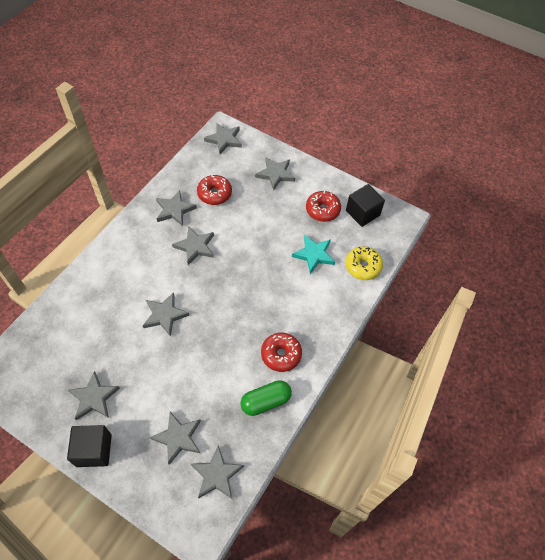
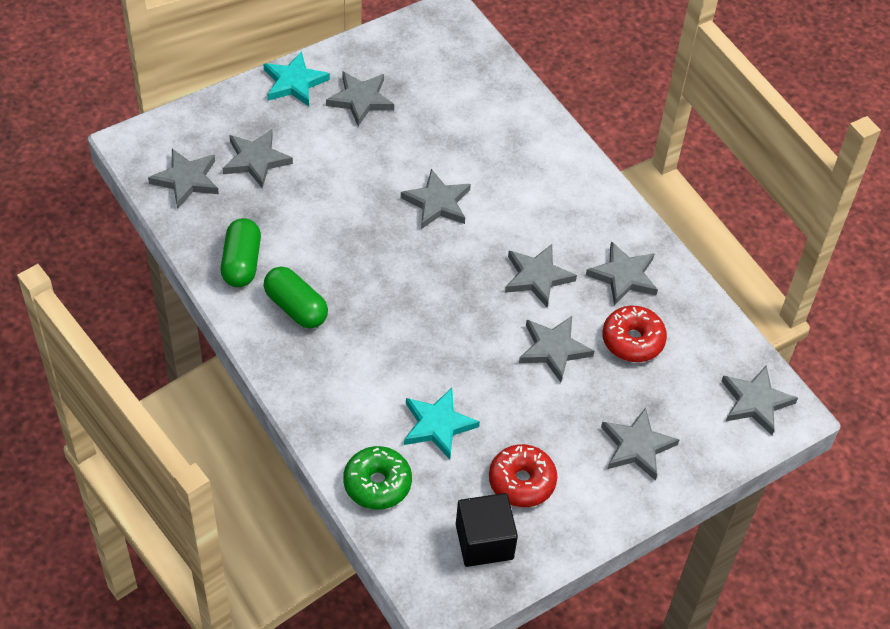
camera: 115 degrees right, 5 degrees down
(94, 450) = (294, 82): black cube -> turquoise star
(239, 223) = (554, 349): none -> grey star
(281, 354) = (296, 307): red donut -> green capsule
(363, 266) = (377, 484): yellow donut -> green donut

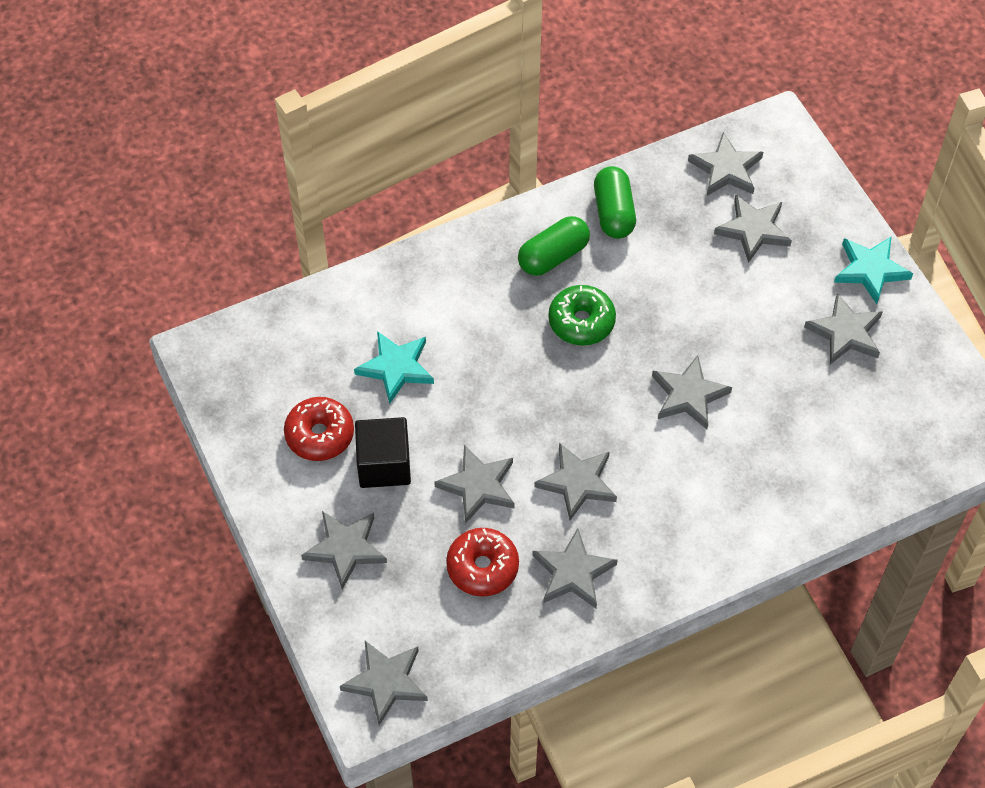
camera: 100 degrees right, 5 degrees up
(241, 263) = (613, 213): green capsule -> green capsule turned 75 degrees clockwise
(377, 484) = (336, 311): green donut -> green donut (581, 322)
(484, 541) = (258, 394): black cube -> black cube (384, 464)

